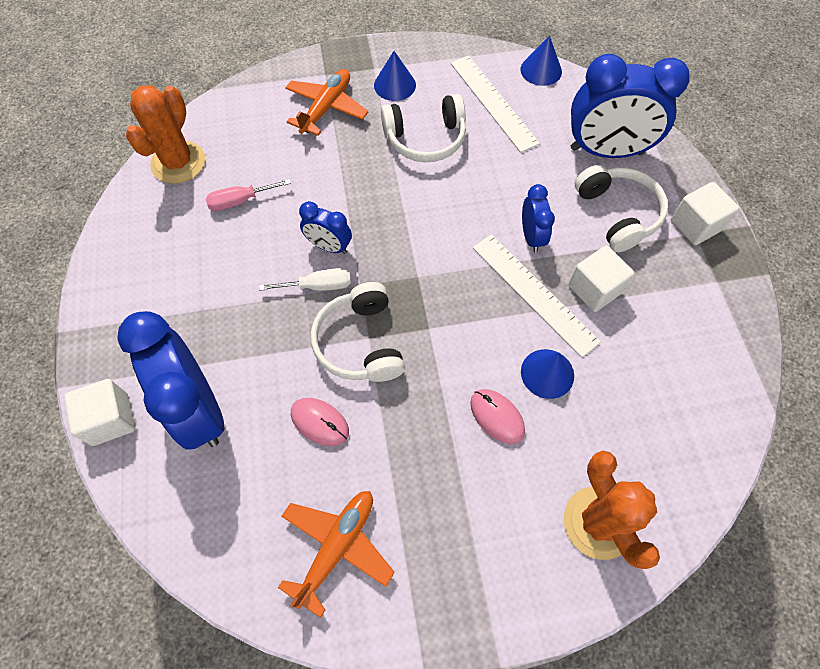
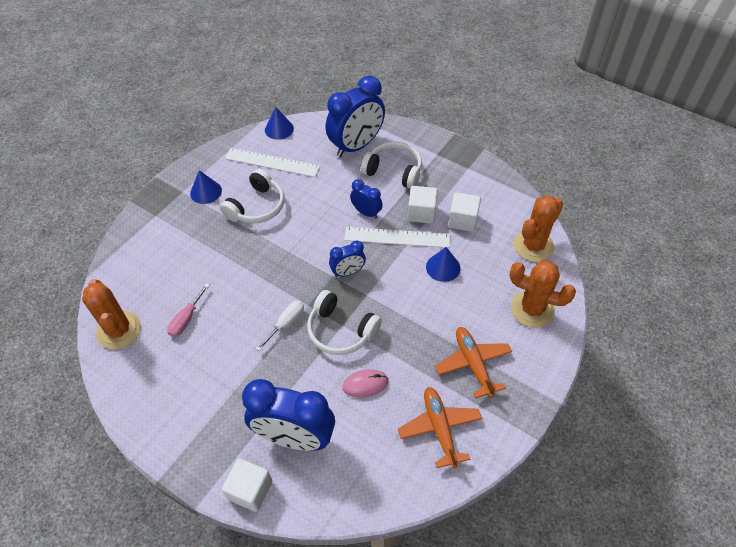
camera: 45 degrees left, 10 degrees down
(326, 108) = (179, 232): orange plane -> orange plane (473, 364)
(329, 246) = (268, 300): blue clock -> blue clock (348, 272)
(497, 417) = (443, 305): pink mouse -> none
(692, 448) = (533, 246): none -> orange cactus
(695, 225) = (433, 150): white cube -> white cube (463, 220)

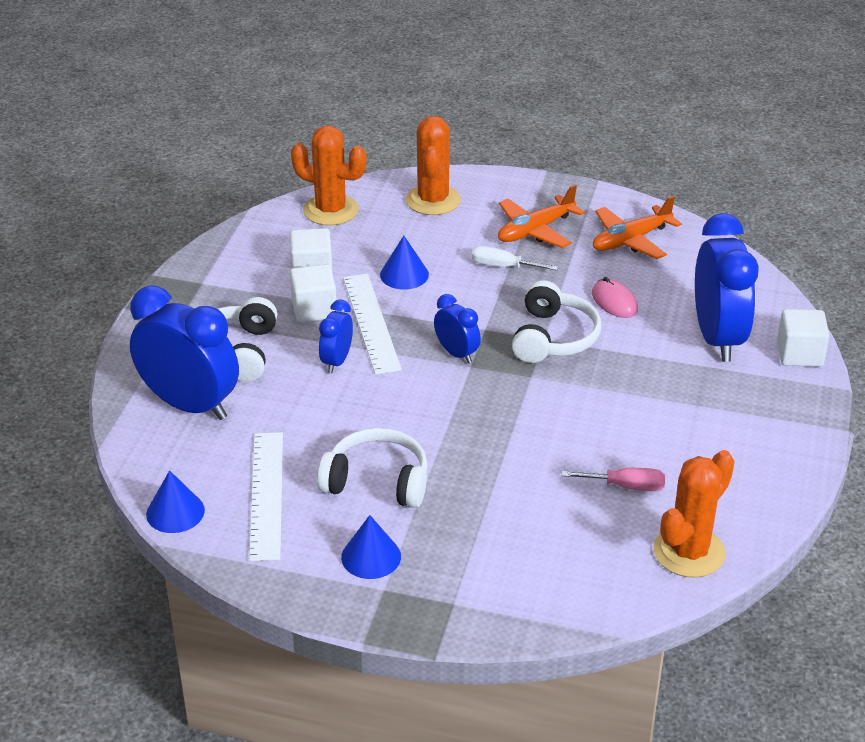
camera: 110 degrees left, 15 degrees down
(286, 323) = (572, 388): white screwdriver -> white screwdriver (503, 266)

